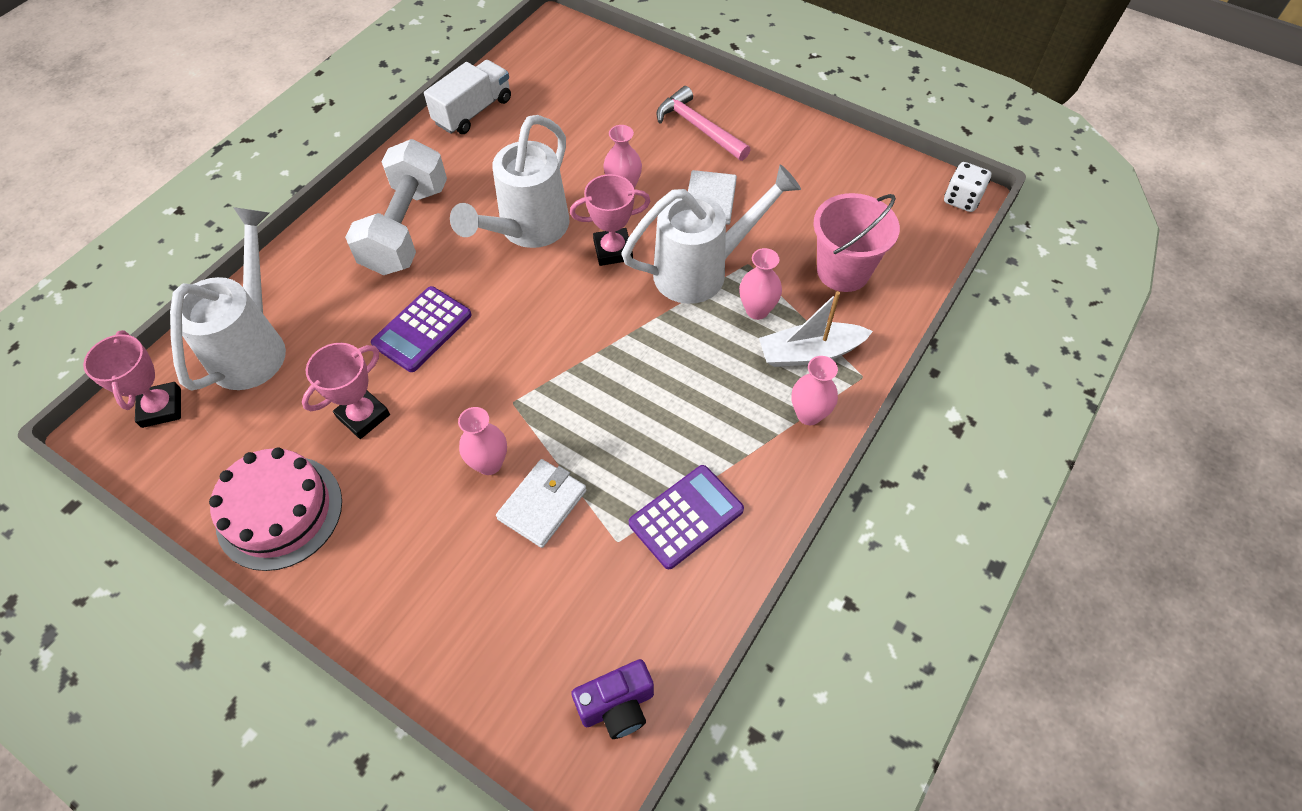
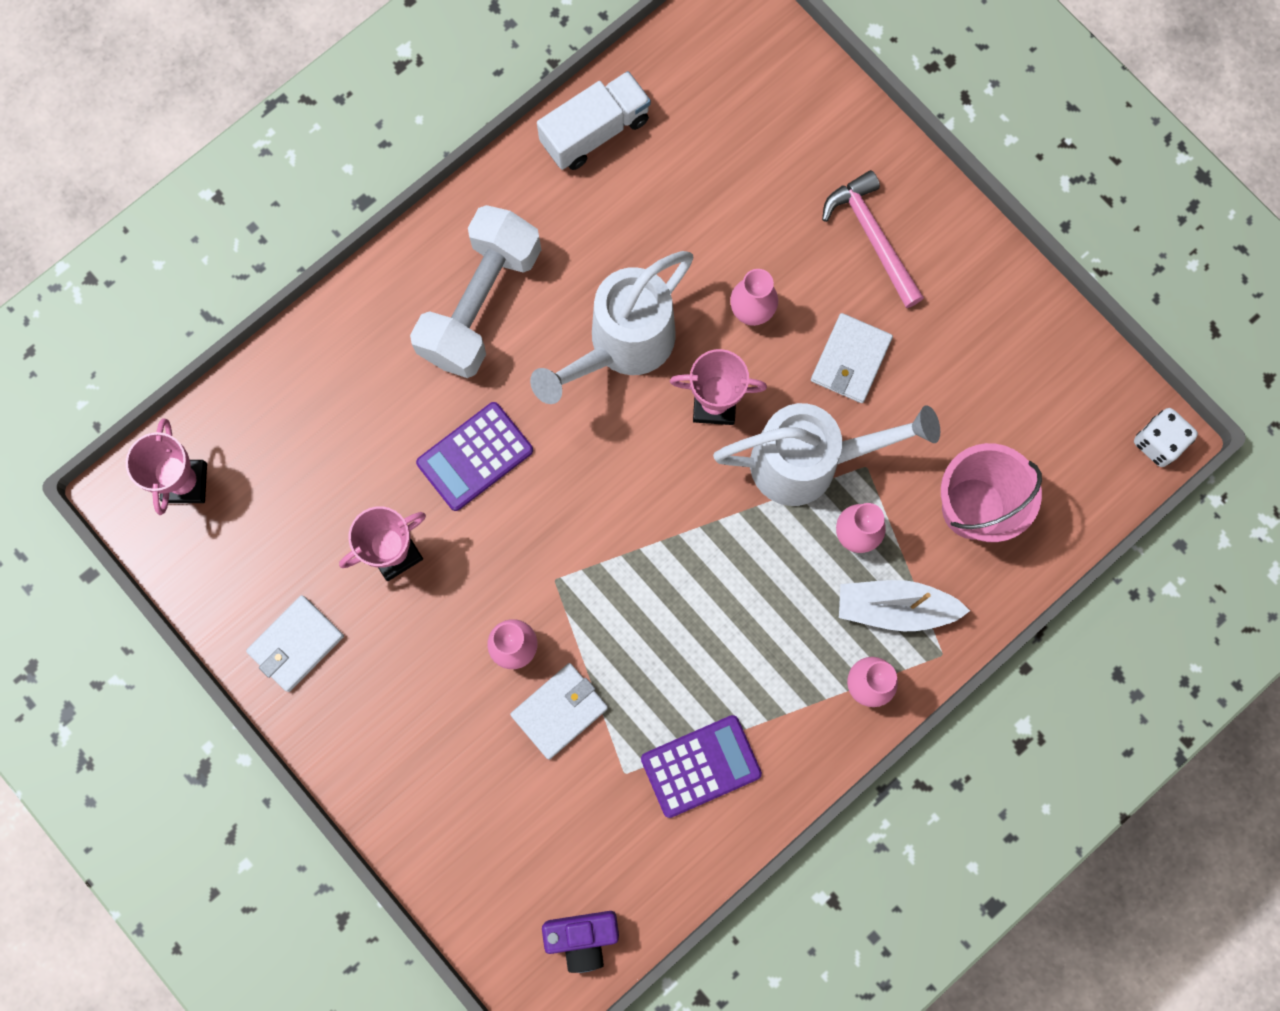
camera: 15 degrees right, 20 degrees up
(254, 345) = (289, 426): white watering can -> none
(279, 512) = (296, 644): pink cake -> white wallet

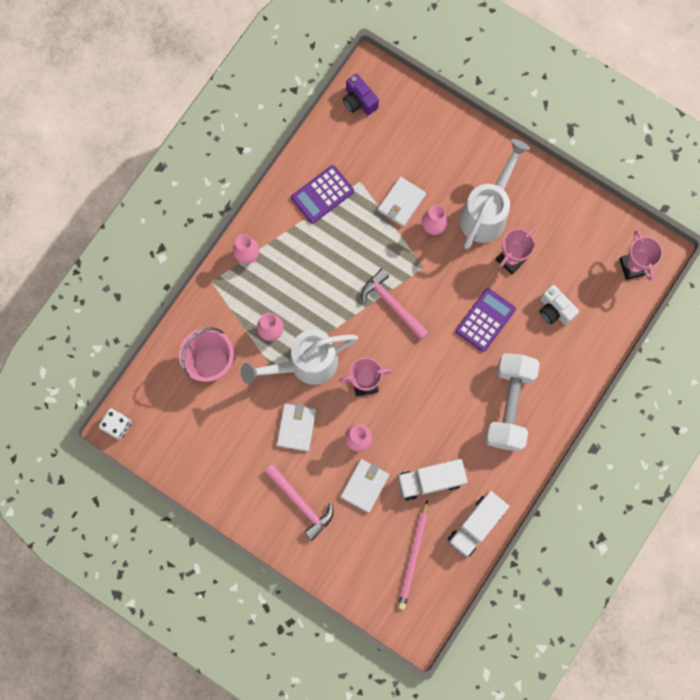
camera: 165 degrees right, 0 degrees up
(296, 644) = (546, 200): white wallet -> white wallet (365, 485)
(349, 443) = (554, 310): none -> white camera
(582, 937) = (359, 101): purple camera -> purple camera turned 105 degrees counterclockwise
(621, 347) = (424, 401): white watering can -> white watering can (487, 212)
(629, 526) = (392, 304): none -> pink hammer
(648, 218) = (430, 480): none -> white truck
(710, 110) = (413, 556): none -> pink pencil
(895, 608) = (241, 298): white boat -> none

